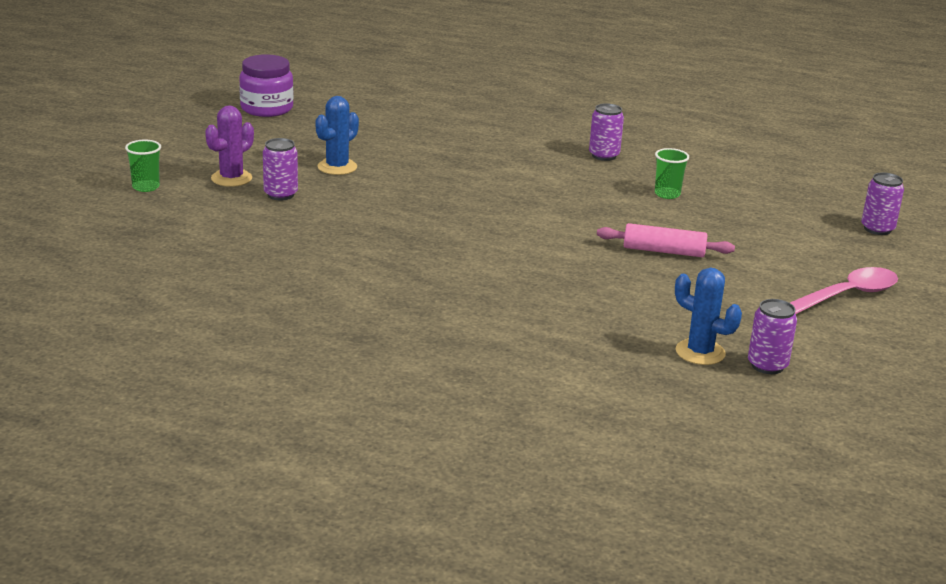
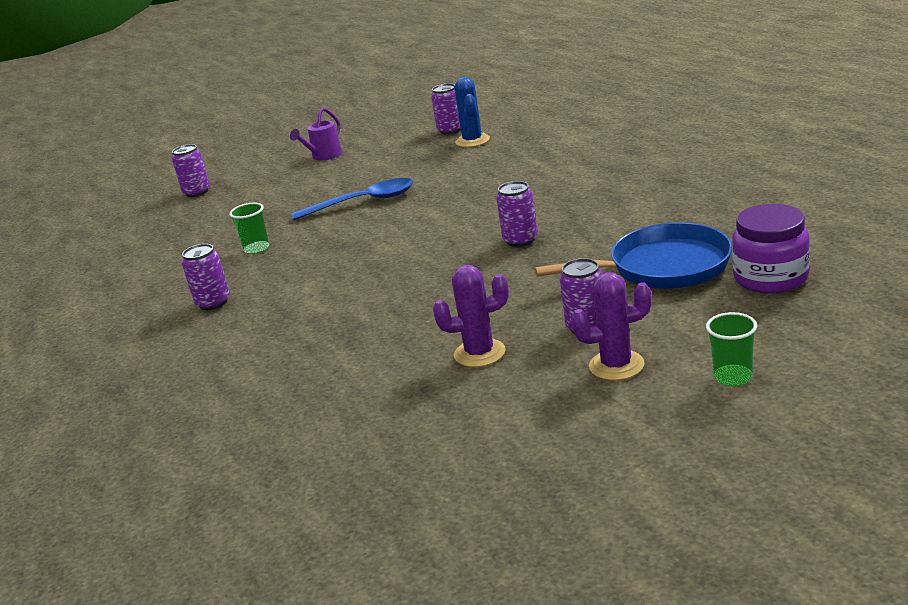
camera: 130 degrees left, 0 degrees up
(267, 108) = (423, 505): purple jar -> purple jar (770, 278)
(270, 245) = (662, 267): none -> blue pan
(337, 167) = (479, 353): blue cactus -> purple cactus
(431, 244) = (520, 240): none -> purple can
(663, 251) = (363, 202): pink rolling pin -> blue spoon
(845, 296) = (324, 156): pink spoon -> purple watering can

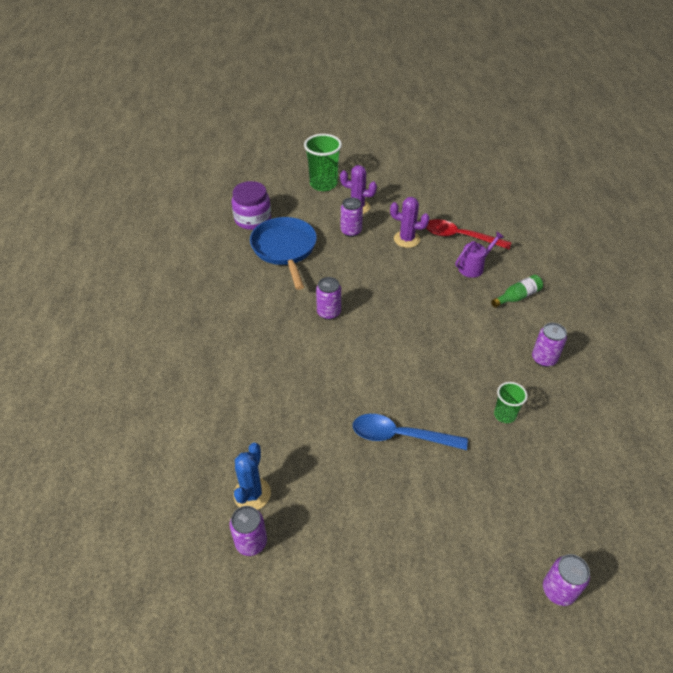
camera: 160 degrees left, 20 degrees up
(259, 349) = (517, 297): none -> green bottle
(324, 156) = (399, 582): purple watering can -> purple watering can (474, 267)
(385, 394) = (460, 237): none -> red spoon
(662, 267) = (285, 249): blue pan -> blue pan turned 60 degrees clockwise
(733, 377) = (323, 184): green cup -> green cup, size x1.77

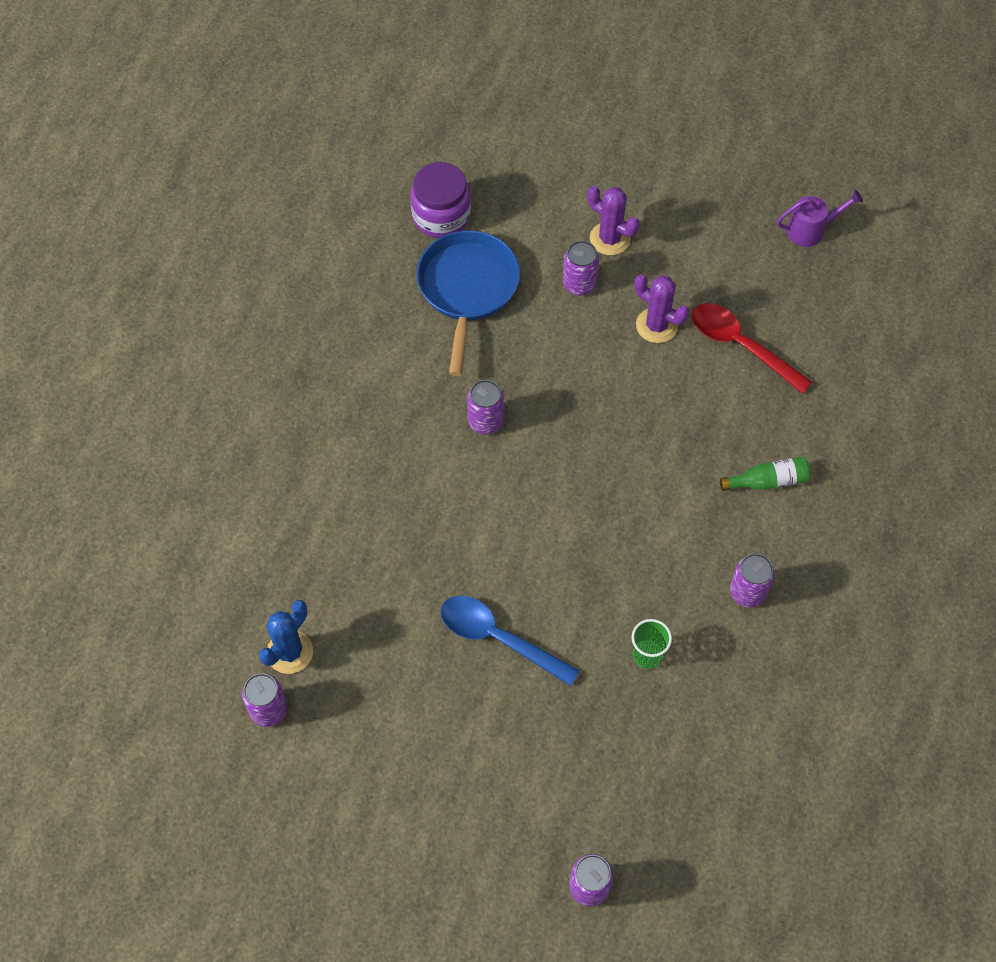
camera: 20 degrees right, 15 degrees up
(323, 184) = (577, 174): green cup -> none
(474, 267) = (732, 408): purple watering can -> purple watering can (810, 230)

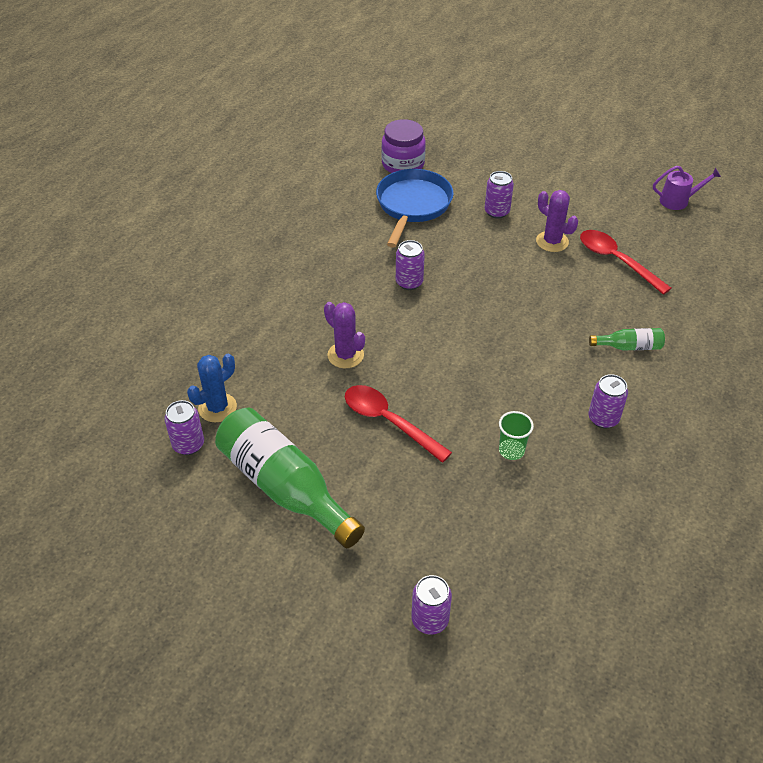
camera: 10 degrees right, 15 degrees down
(396, 749) = (285, 487): none -> green bottle
(498, 638) = (389, 422): blue spoon -> red spoon
(610, 239) = (524, 189): purple cactus -> purple cactus (345, 355)

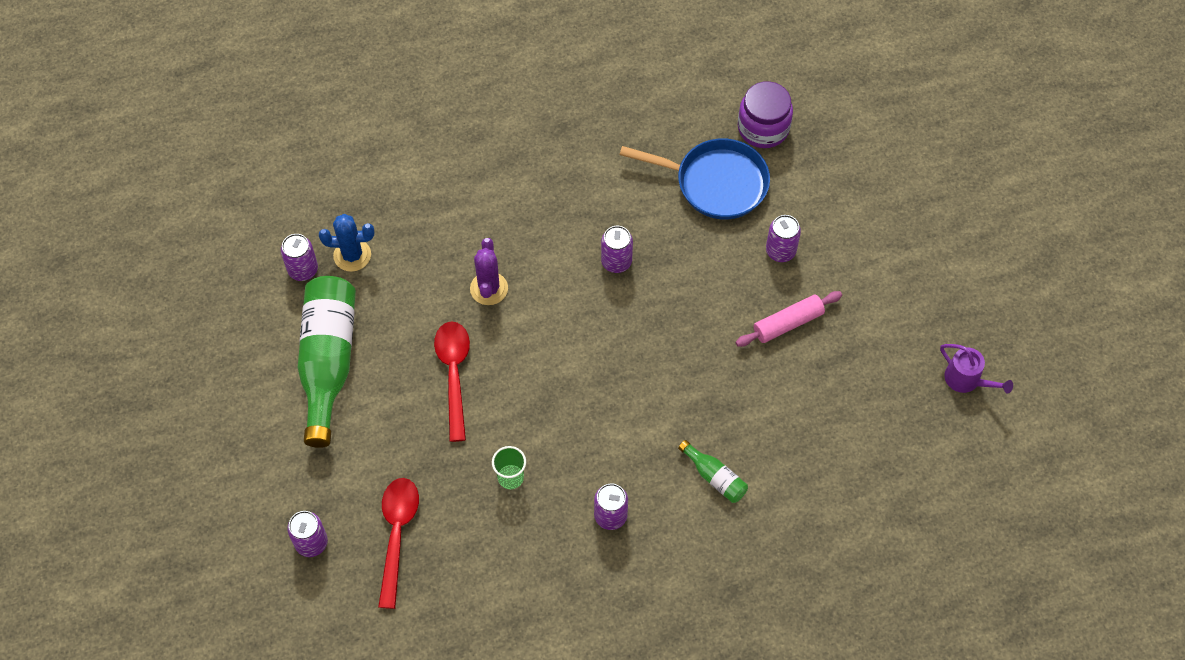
camera: 45 degrees right, 15 degrees up
(412, 205) = (715, 183): blue pan -> blue pan turned 45 degrees clockwise
(552, 242) = (788, 323): purple cactus -> pink rolling pin
(616, 261) = (818, 391): red spoon -> red spoon (397, 535)

